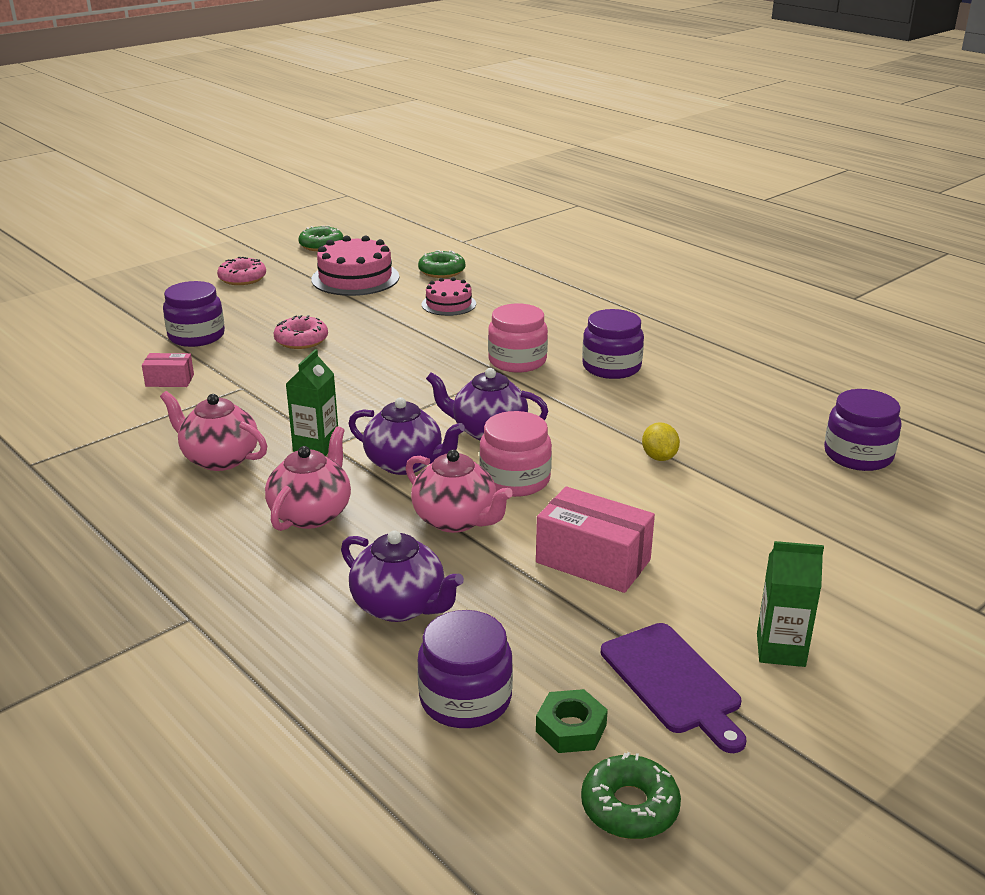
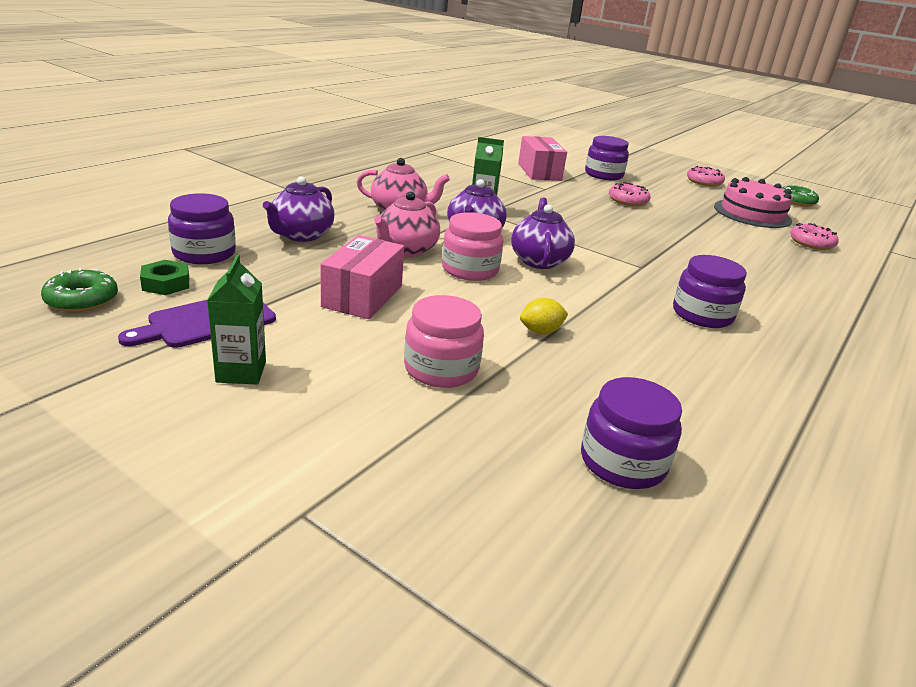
camera: 75 degrees right, 0 degrees up
(170, 380) = (539, 172): pink box -> pink box, size x1.80
(219, 459) = (453, 187): pink teapot -> none
(442, 271) = (811, 243): green donut -> pink donut
(448, 304) = (748, 246): pink cake -> none
(517, 361) = (670, 272): pink jar -> pink jar (441, 369)

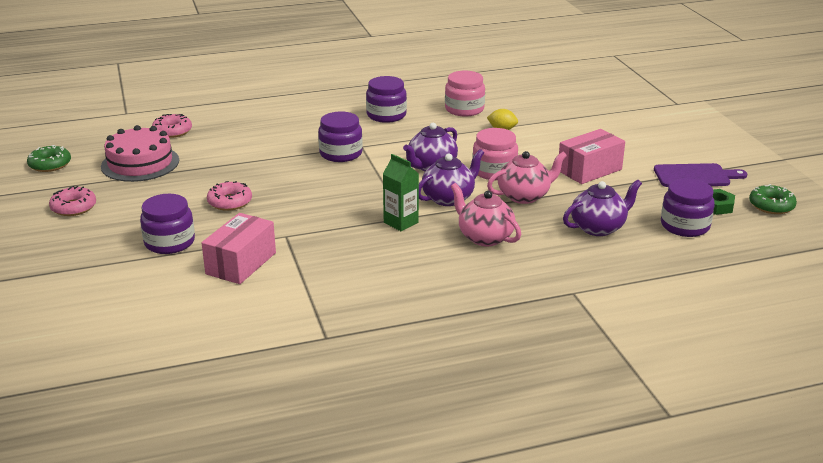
camera: 140 degrees left, 0 degrees up
(241, 372) = (684, 148): green carton -> none
(441, 369) = (580, 127): pink jar -> pink jar (464, 109)
(623, 462) = (539, 86): purple jar -> purple jar (341, 153)

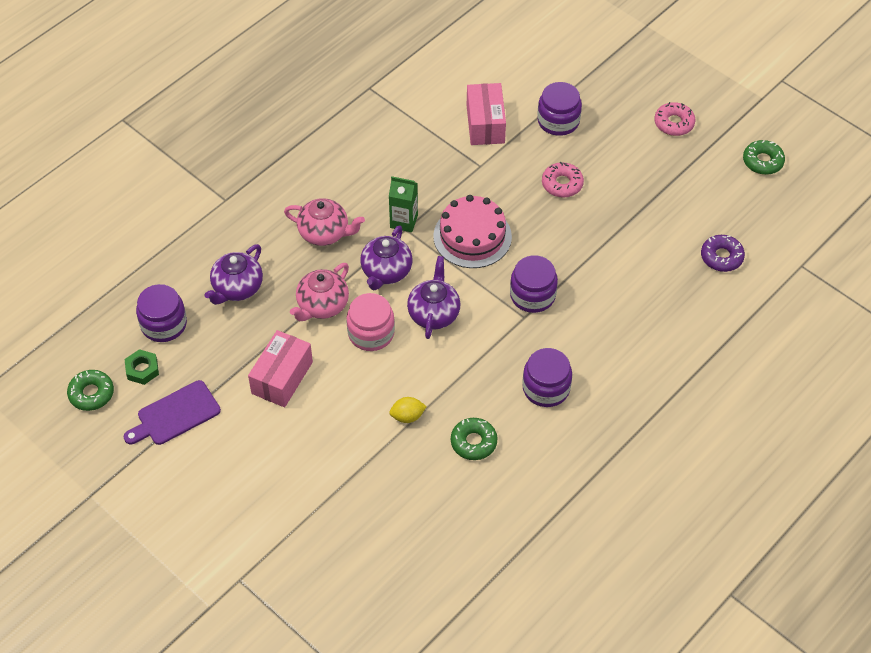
camera: 150 degrees right, 25 degrees up
(140, 163) = (691, 198): pink cake -> pink cake (472, 236)
(172, 131) = (721, 257): pink donut -> purple donut
(464, 109) = (473, 442): pink jar -> green donut

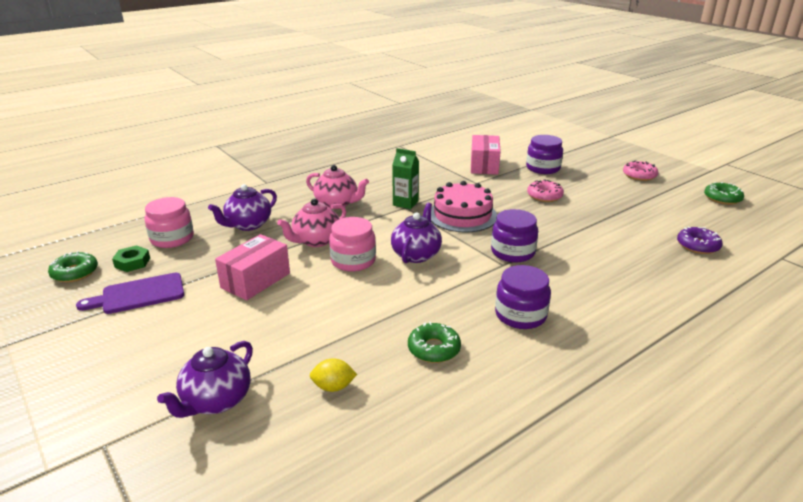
camera: 10 degrees right, 25 degrees down
(164, 324) = (172, 238): purple jar -> pink jar
(386, 272) = (380, 227): purple teapot -> purple teapot (216, 401)
(407, 416) = (368, 320): yellow lemon -> yellow lemon (333, 387)

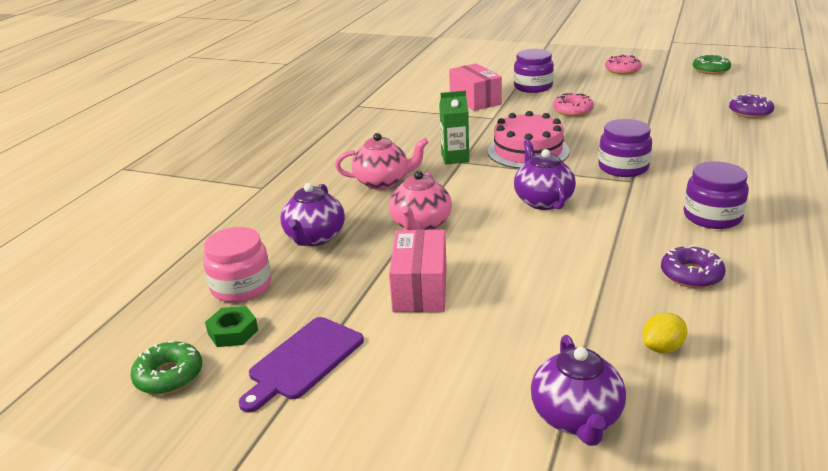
camera: 30 degrees left, 0 degrees up
(353, 261) = (491, 229): pink jar -> none
(434, 349) = (691, 275): green donut -> purple donut

